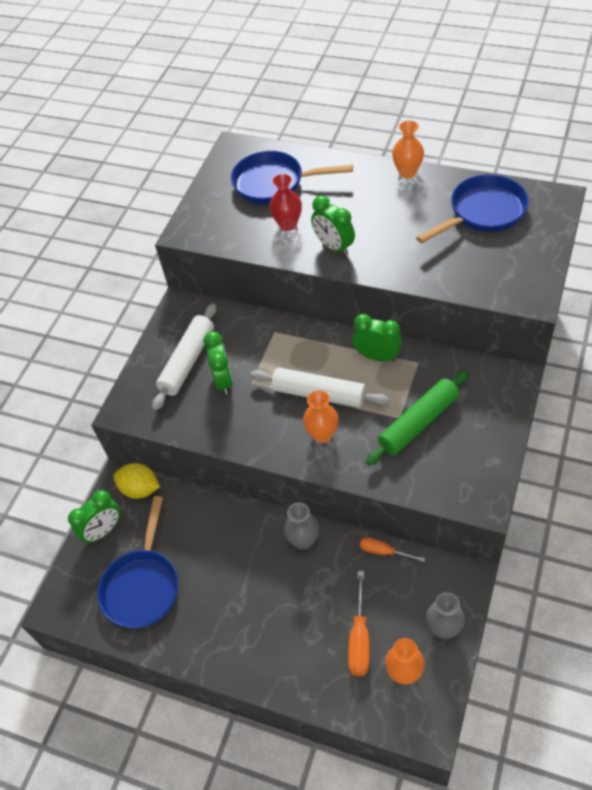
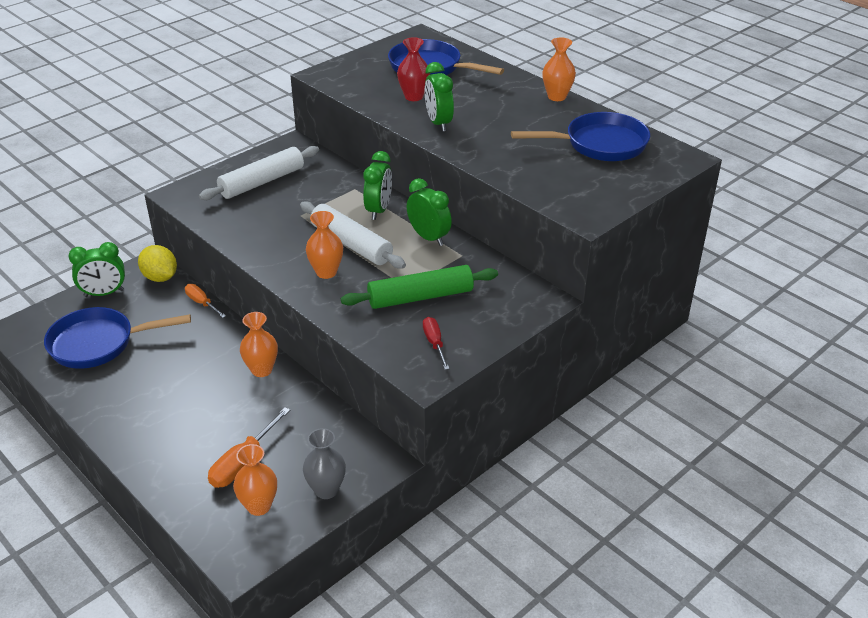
camera: 20 degrees right, 15 degrees down
(142, 585) = (99, 343): blue pan -> blue pan turned 45 degrees clockwise
(223, 380) = (279, 205): green clock -> green clock (379, 210)
(303, 540) = (262, 370): grey vase -> orange vase
(383, 552) = (325, 408): orange screwdriver -> orange screwdriver (202, 303)
(465, 465) = (434, 343): none -> red screwdriver

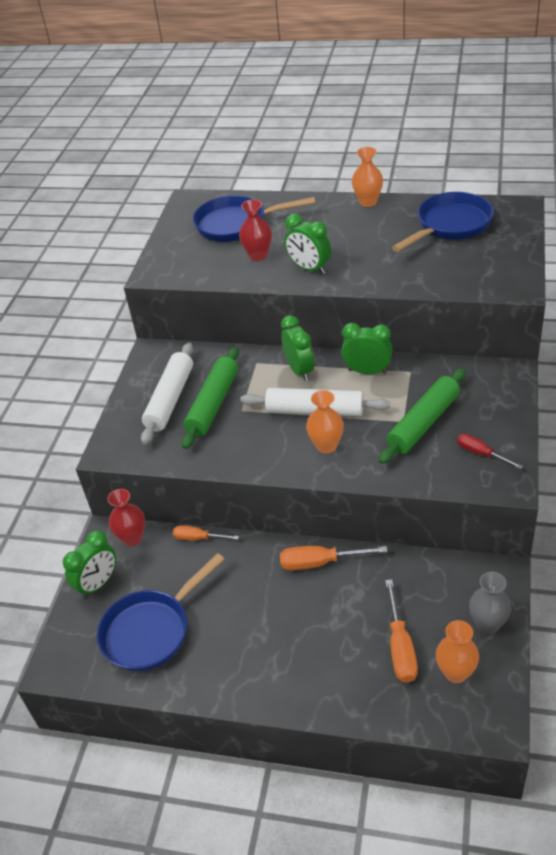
camera: 30 degrees left, 5 degrees up
(160, 277) = (132, 538): yellow lemon -> red vase
(262, 370) = (320, 563): orange vase -> orange screwdriver
(286, 200) = (213, 404): none -> green rolling pin

